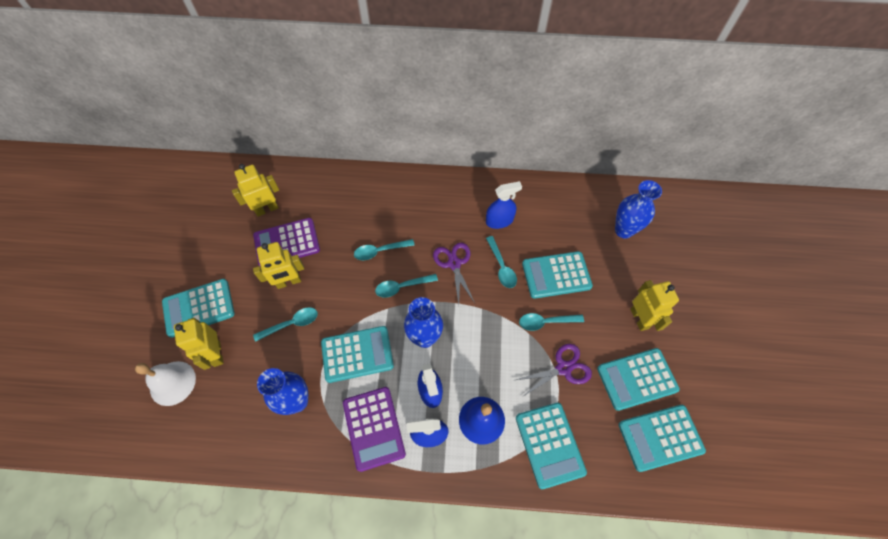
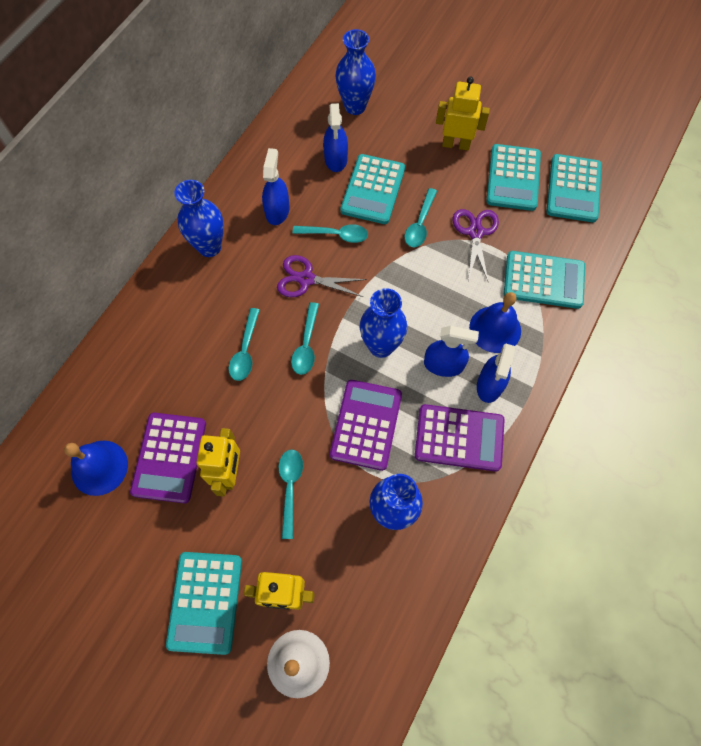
camera: 65 degrees left, 5 degrees up
(267, 209) = (99, 467): yellow robot -> blue bell
(357, 354) = (366, 424): turquoise calculator -> purple calculator
(447, 194) = (209, 247): none -> blue vase
(567, 238) = (336, 159): none -> blue spray bottle

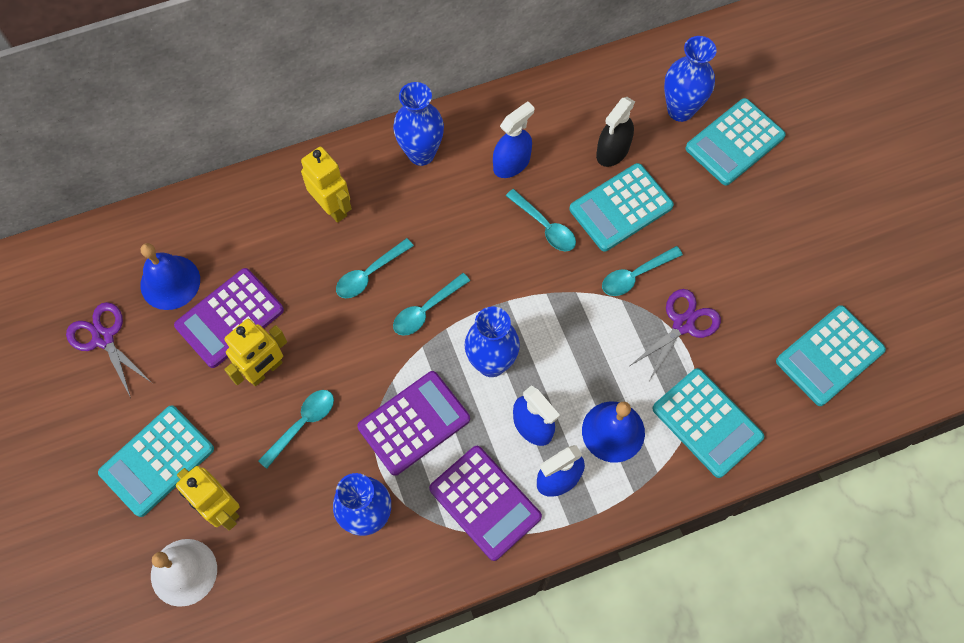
camera: 40 degrees right, 0 degrees up
(306, 279) = (480, 249): purple scissors -> purple scissors (103, 338)
(336, 159) = (612, 151): blue spray bottle -> black spray bottle
(456, 144) = (748, 221): yellow robot -> yellow robot (332, 207)
(513, 178) = (775, 298): turquoise calculator -> turquoise calculator (735, 142)

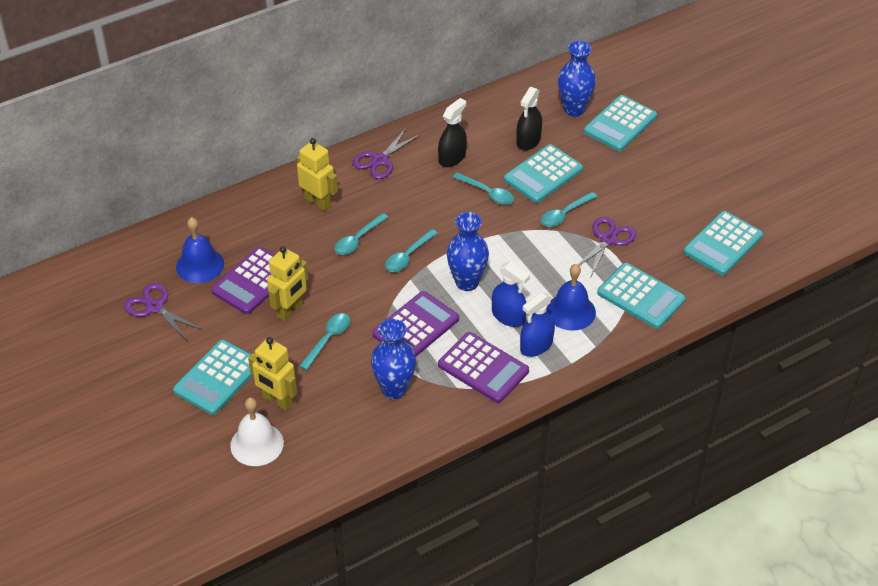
camera: 10 degrees left, 20 degrees down
(421, 154) = (380, 160): blue vase -> purple scissors
(511, 163) = (452, 157): blue spray bottle -> black spray bottle

